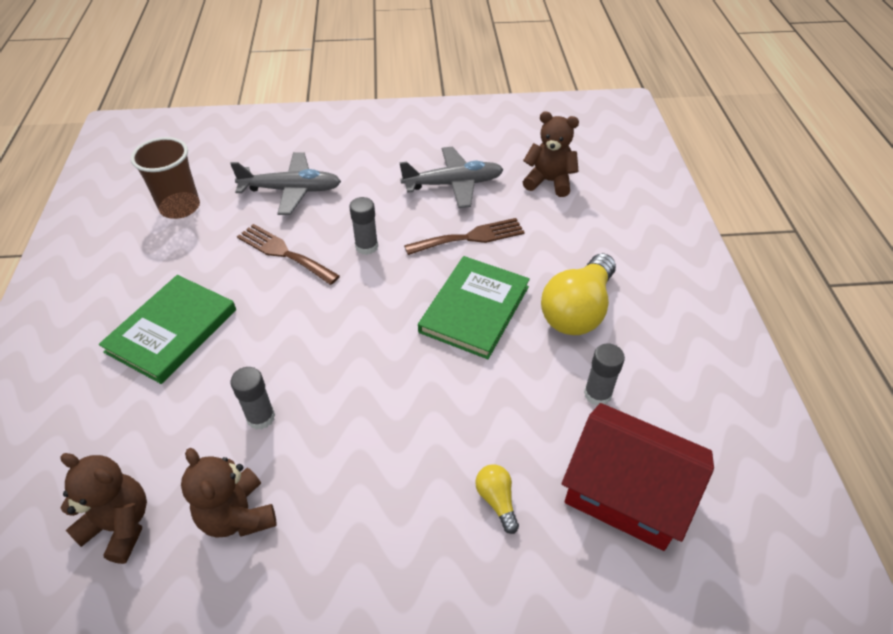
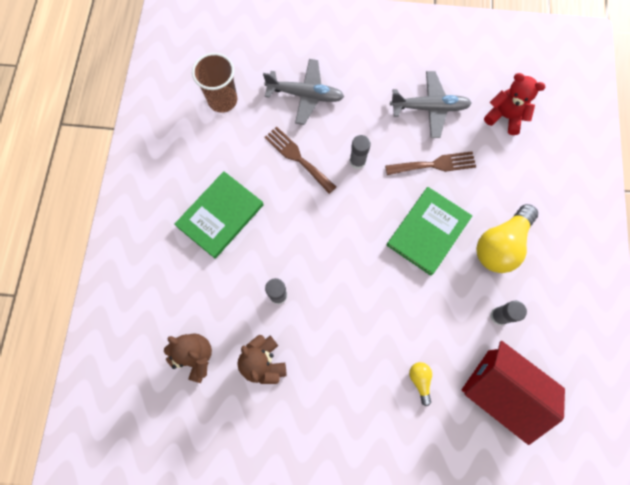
camera: 10 degrees right, 25 degrees up
(549, 181) = (504, 117): brown teddy bear -> red teddy bear

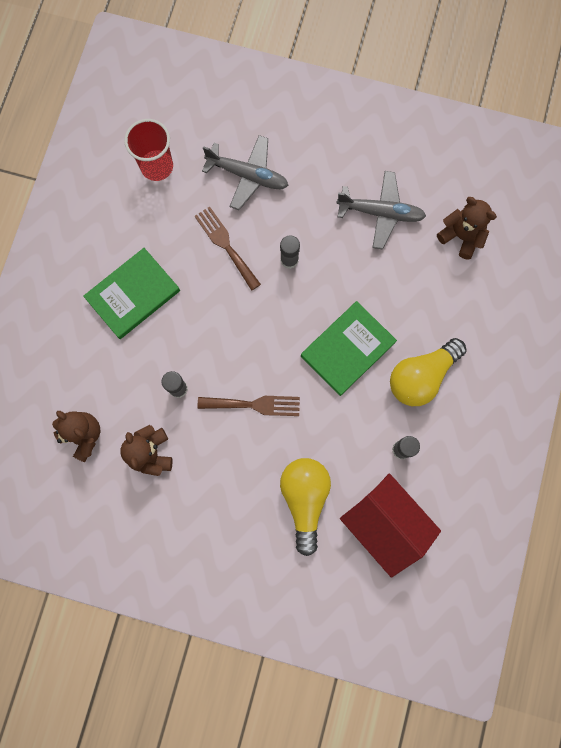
camera: 10 degrees right, 5 degrees up
(222, 100) = (157, 166): brown cup -> red cup
(420, 380) = (304, 499): yellow light bulb -> yellow light bulb, size x2.17
(434, 164) = (371, 277): brown fork -> brown fork (254, 405)
(504, 117) = (461, 236): red teddy bear -> brown teddy bear

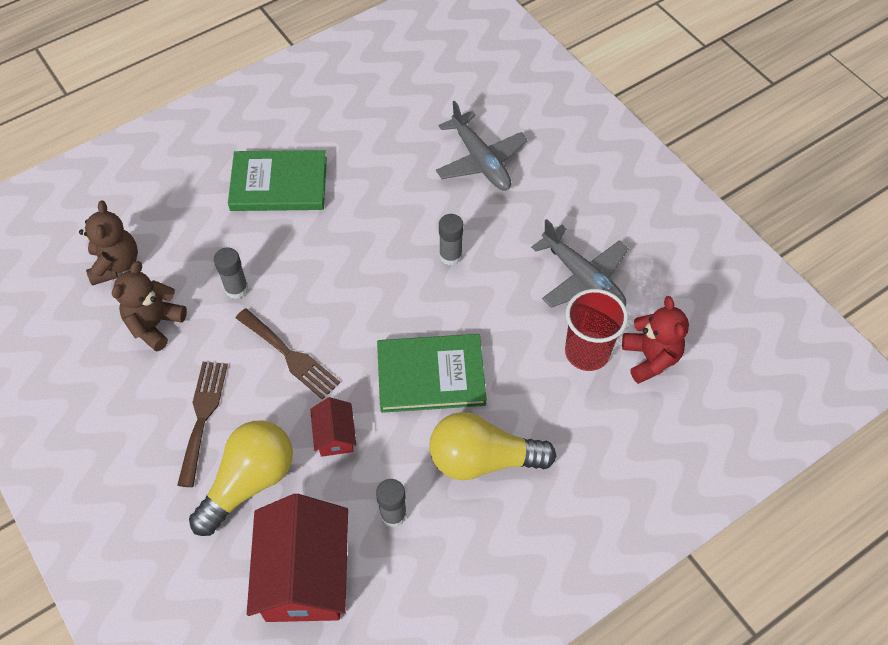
camera: 40 degrees right, 20 degrees down
(157, 166) = (404, 100): red cup -> red cup (587, 352)
(226, 245) = (403, 202): brown fork -> brown fork (202, 416)
(327, 431) = (335, 435): none -> red house
(461, 236) = (650, 358): brown teddy bear -> red teddy bear

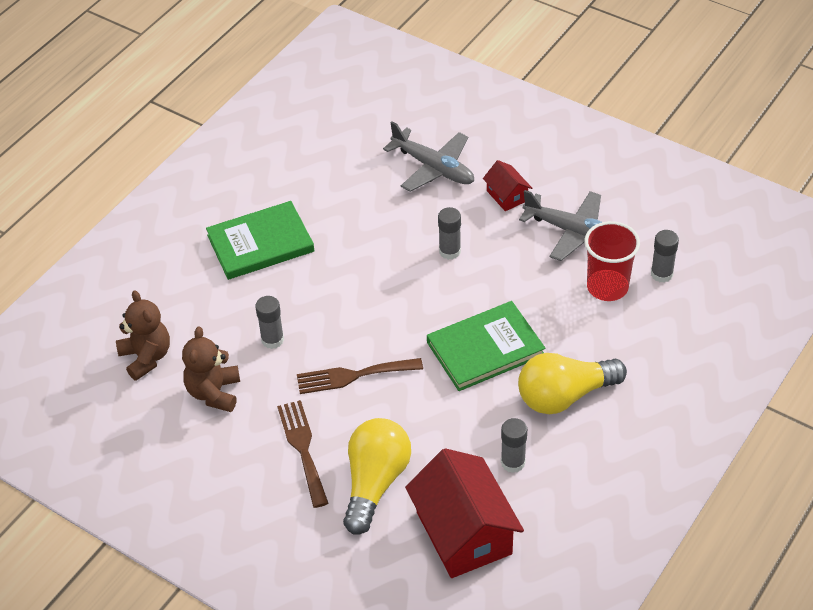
camera: 20 degrees left, 10 degrees down
(290, 356) = (353, 376): brown fork -> brown fork turned 150 degrees clockwise
(335, 435) = (429, 422): red house -> red house (507, 196)
(650, 358) = (661, 274): red teddy bear -> grey glue stick

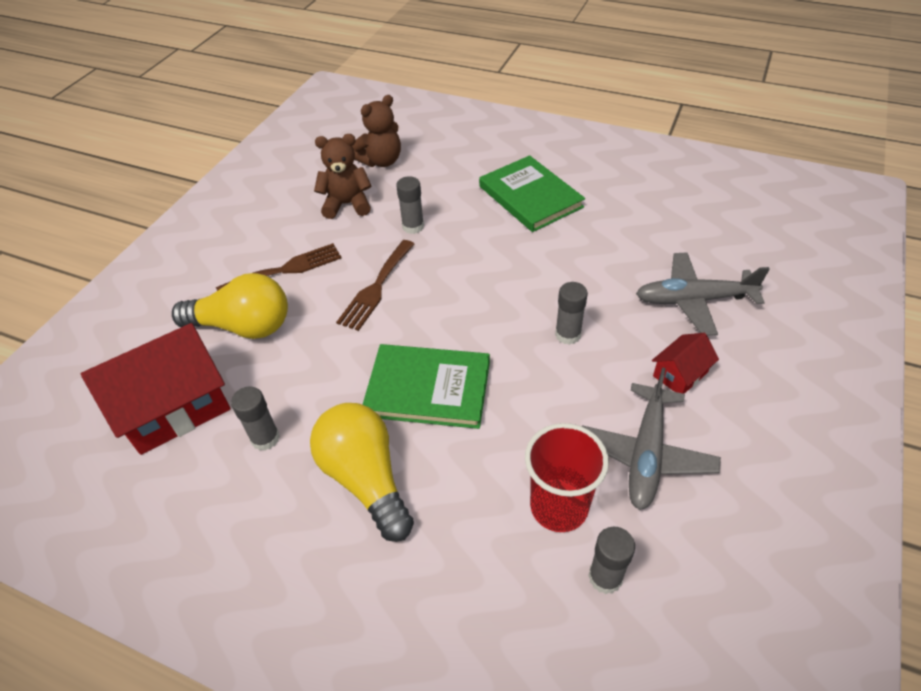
camera: 80 degrees right, 0 degrees up
(353, 376) = (376, 288): brown fork -> brown fork turned 135 degrees counterclockwise
(433, 168) = (693, 300): grey plane -> grey plane turned 60 degrees clockwise
(485, 349) = (428, 389): green book -> green book turned 45 degrees counterclockwise

